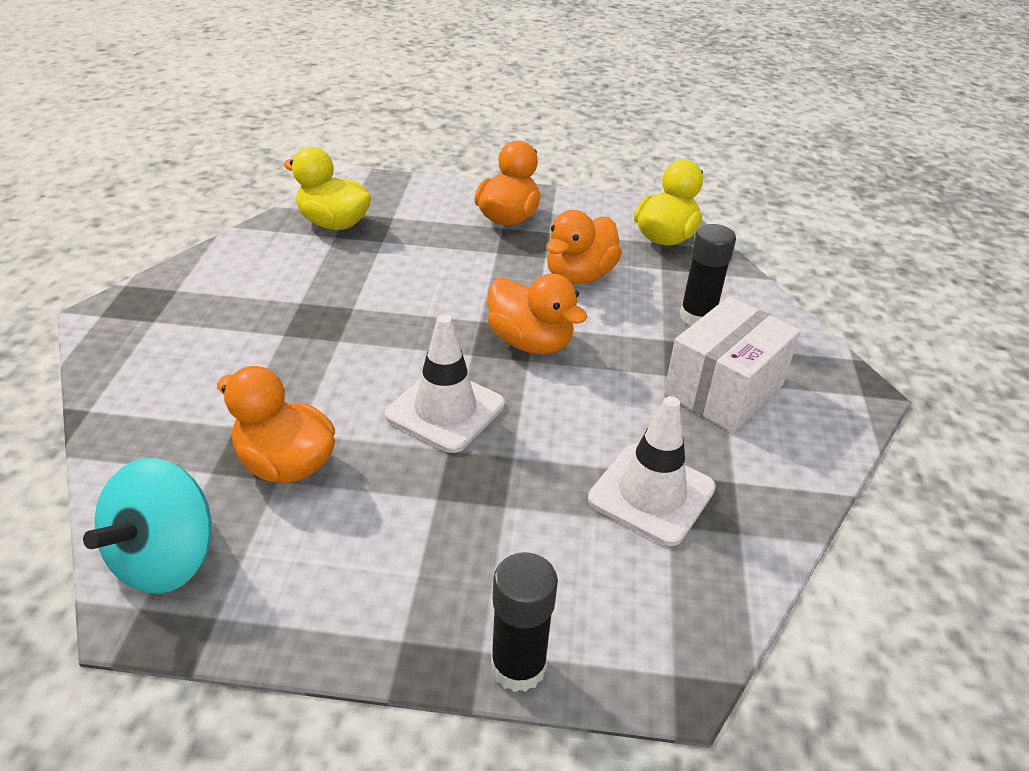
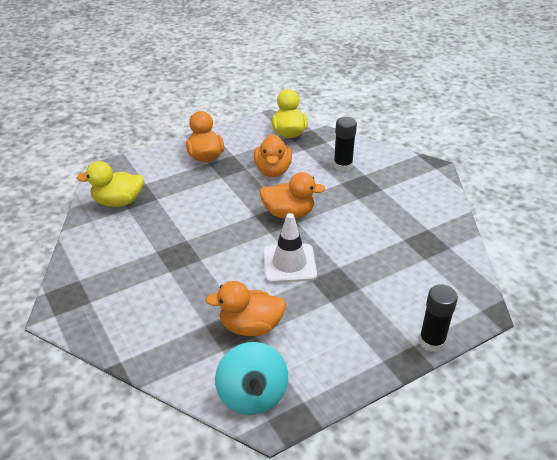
camera: 35 degrees left, 0 degrees up
(651, 494) = (406, 251): white traffic cone -> none
(724, 389) = (386, 193): white box -> none

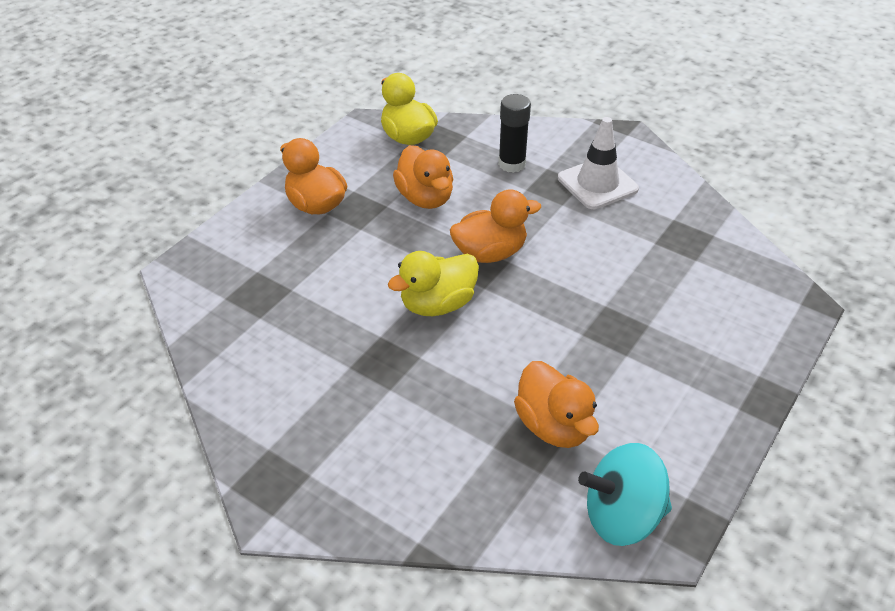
camera: 25 degrees left, 5 degrees up
(118, 202) = (237, 312): yellow duck -> yellow duck (437, 304)
(250, 326) = (554, 426): orange duck -> orange duck turned 90 degrees counterclockwise
(252, 395) = (622, 516): turquoise spinning top -> turquoise spinning top turned 120 degrees clockwise
(289, 263) = (540, 322): white traffic cone -> white traffic cone (597, 184)
(431, 341) = (775, 363): black glue stick -> none

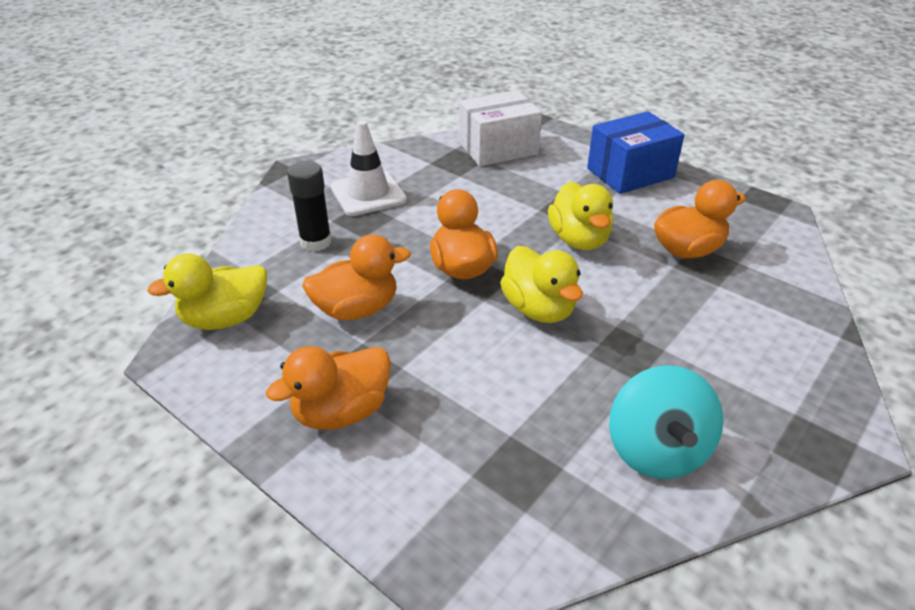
camera: 85 degrees left, 5 degrees down
(554, 335) = (579, 240): none -> yellow duck
(622, 516) = (768, 227): turquoise spinning top -> turquoise spinning top (656, 450)
(713, 388) = (630, 173): none -> blue box
(727, 269) = (498, 148): none -> white box

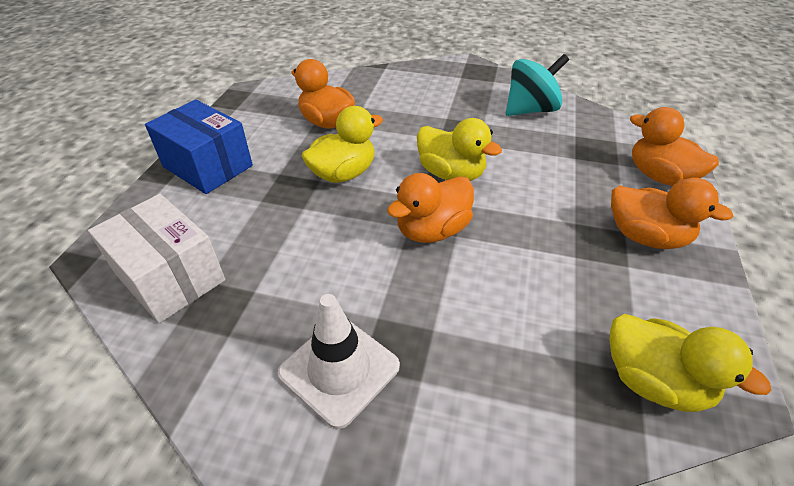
camera: 115 degrees left, 5 degrees up
(316, 242) = (473, 372): black glue stick -> none
(357, 309) = (543, 278): orange duck -> orange duck (659, 176)
(538, 309) = (451, 174): yellow duck -> yellow duck turned 90 degrees clockwise

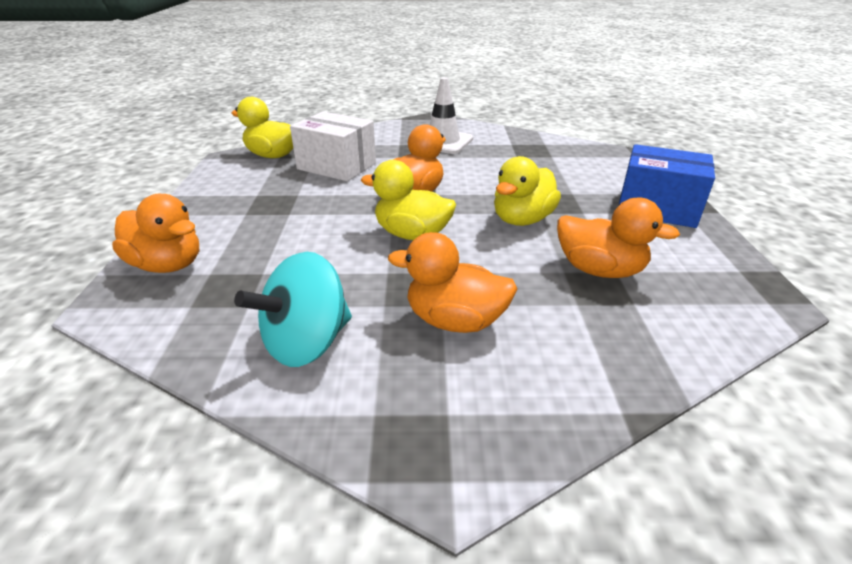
camera: 165 degrees right, 10 degrees down
(170, 277) = (575, 154): white box -> white box (336, 166)
(645, 237) = (229, 212): orange duck -> orange duck (455, 321)

